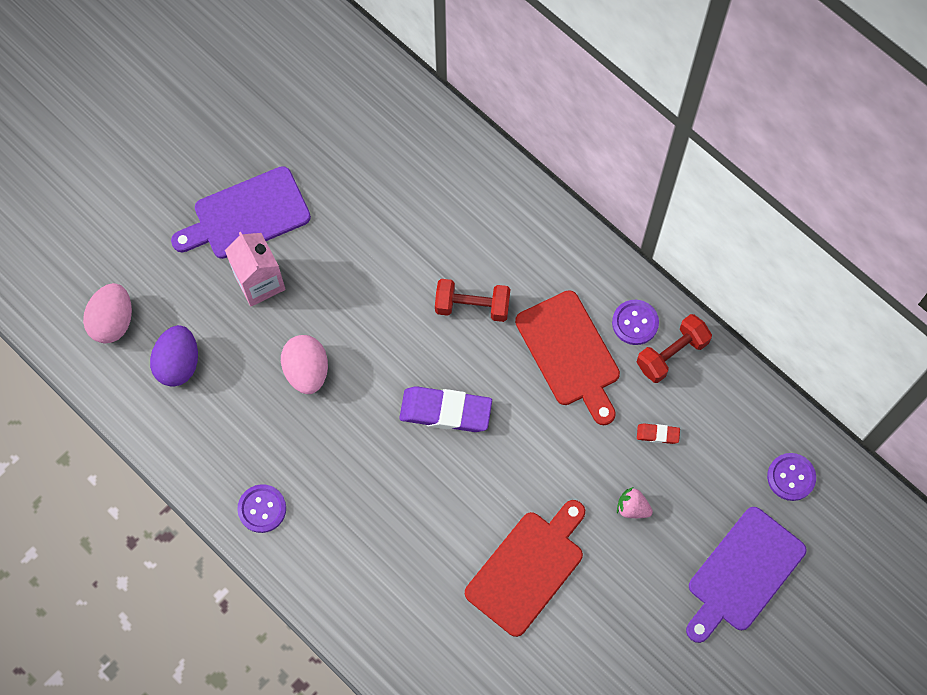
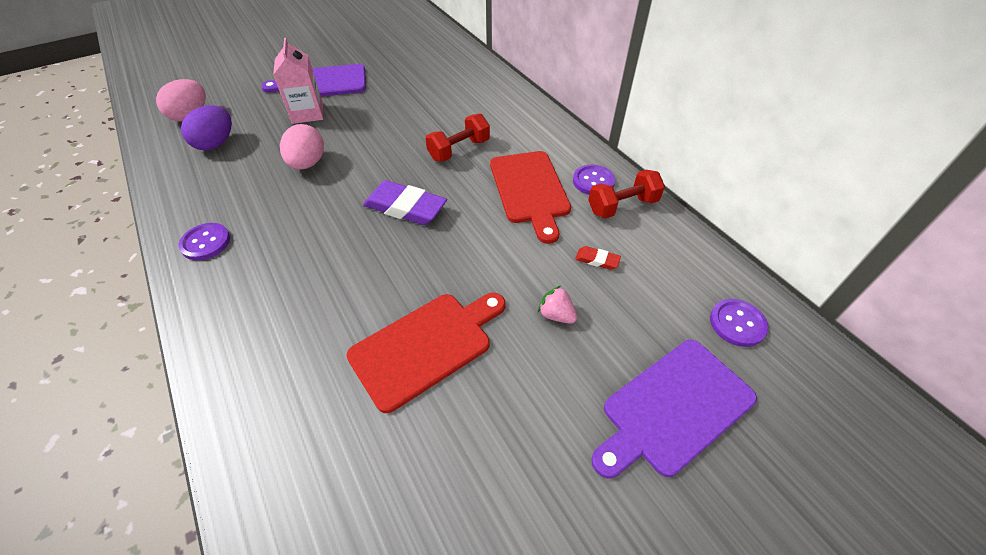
camera: 15 degrees right, 20 degrees down
(472, 306) = (459, 150): red dumbbell -> red dumbbell turned 60 degrees counterclockwise

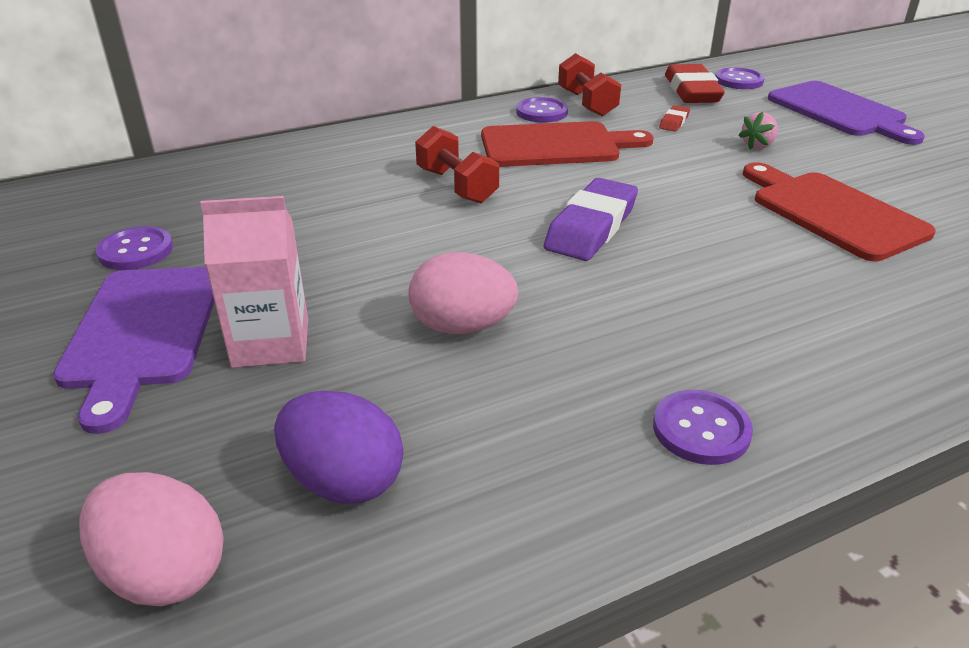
camera: 85 degrees left, 15 degrees down
(387, 67) = (136, 251): none -> purple button
(685, 279) = (691, 91): none -> red eraser

